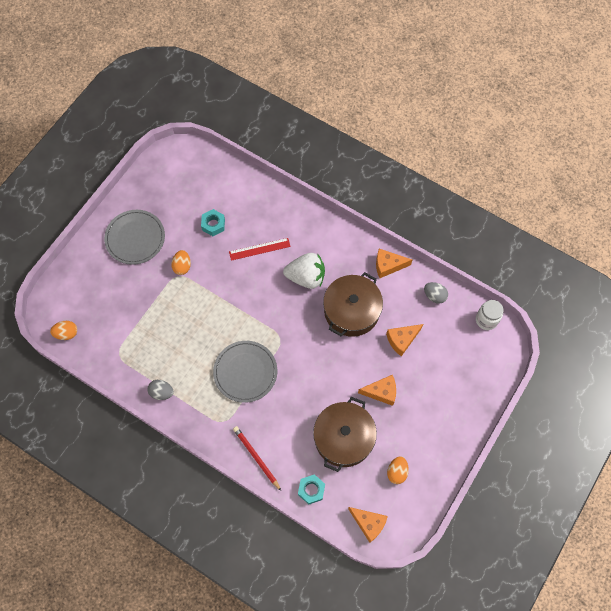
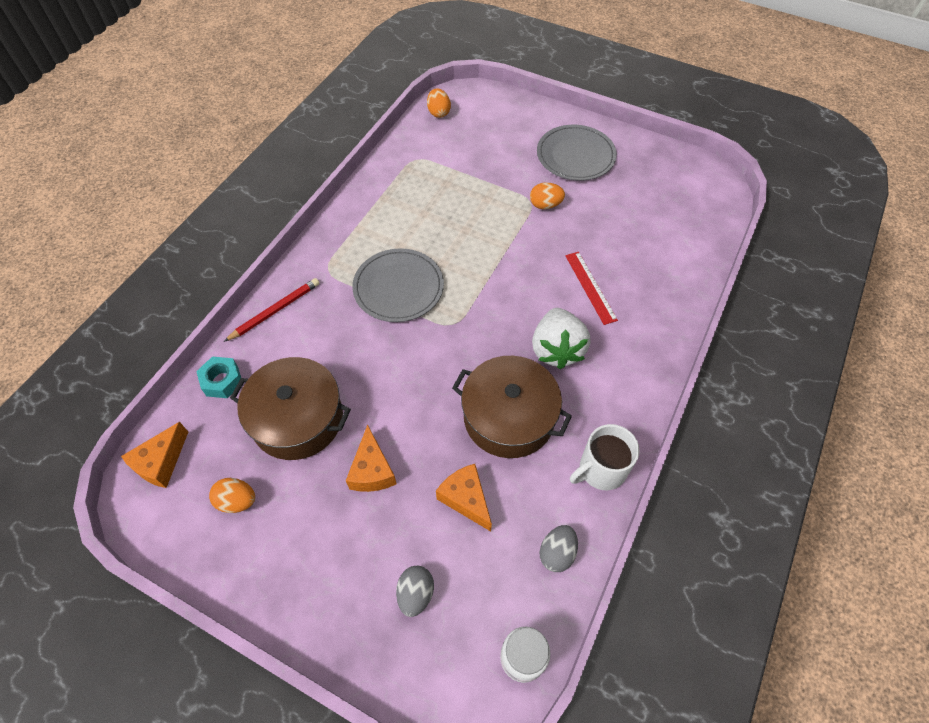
camera: 85 degrees right, 10 degrees down
(161, 392) = (367, 204): grey egg -> grey egg (415, 594)
(213, 224) = (616, 231): turquoise nut -> none
(388, 265) = (601, 469): orange cheese -> white mug

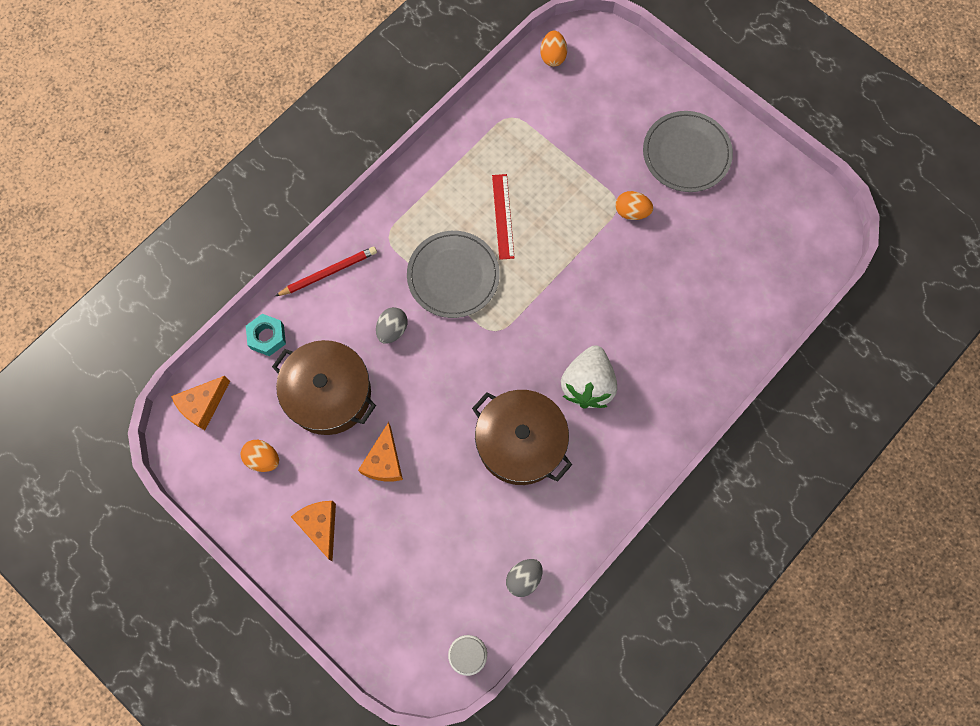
camera: 15 degrees right, 15 degrees up
(415, 594) = (395, 580): grey egg -> grey egg (392, 329)
(466, 499) = (460, 509): orange cheese -> orange cheese (320, 526)
(590, 287) = (645, 323): red ruler -> red ruler (503, 216)
(601, 469) = (588, 515): white mug -> none

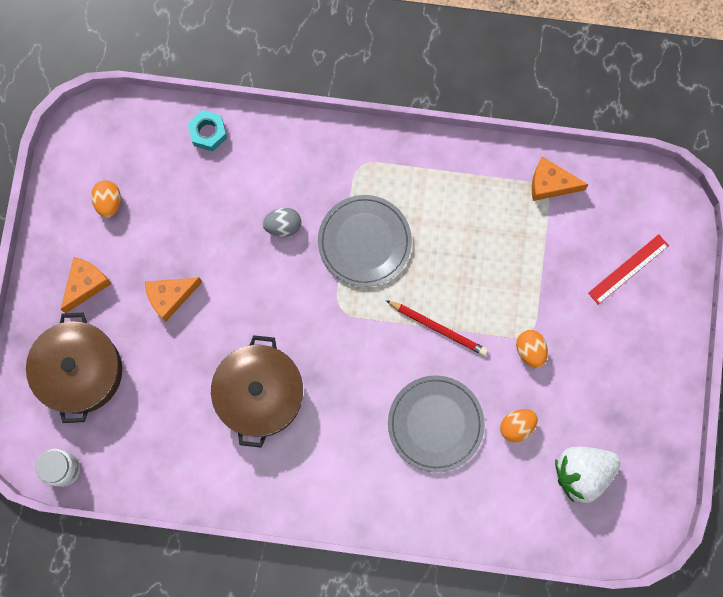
camera: 55 degrees right, 5 degrees up
(203, 405) = (119, 125): orange cheese -> orange cheese (550, 184)
(328, 272) = (295, 140): red pencil -> red pencil (438, 328)
(328, 394) = (195, 214): brown pot -> brown pot (80, 371)
(503, 216) = (447, 245): red ruler -> red ruler (628, 269)
(524, 578) = (151, 472): grey egg -> none
(552, 56) = (630, 185): orange egg -> orange egg (516, 426)
(587, 384) = (347, 416): white strawberry -> white strawberry (582, 473)
(686, 153) = (621, 362): grey plate -> grey plate (435, 424)

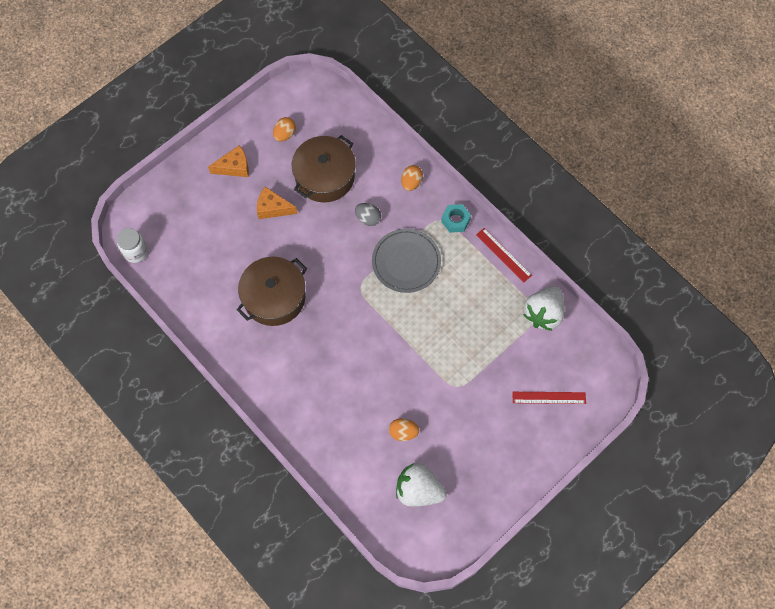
camera: 40 degrees right, 10 degrees down
(80, 371) = (190, 209): brown pot -> brown pot (325, 176)
(208, 133) = (371, 139): turquoise nut -> turquoise nut (455, 220)
(435, 424) = (357, 392): grey plate -> none
(438, 328) = (406, 341): red pencil -> none
(458, 152) = (503, 255): none -> red ruler
(530, 350) = (449, 396): orange egg -> orange egg (411, 183)
(550, 184) = (543, 313): orange cheese -> white strawberry

